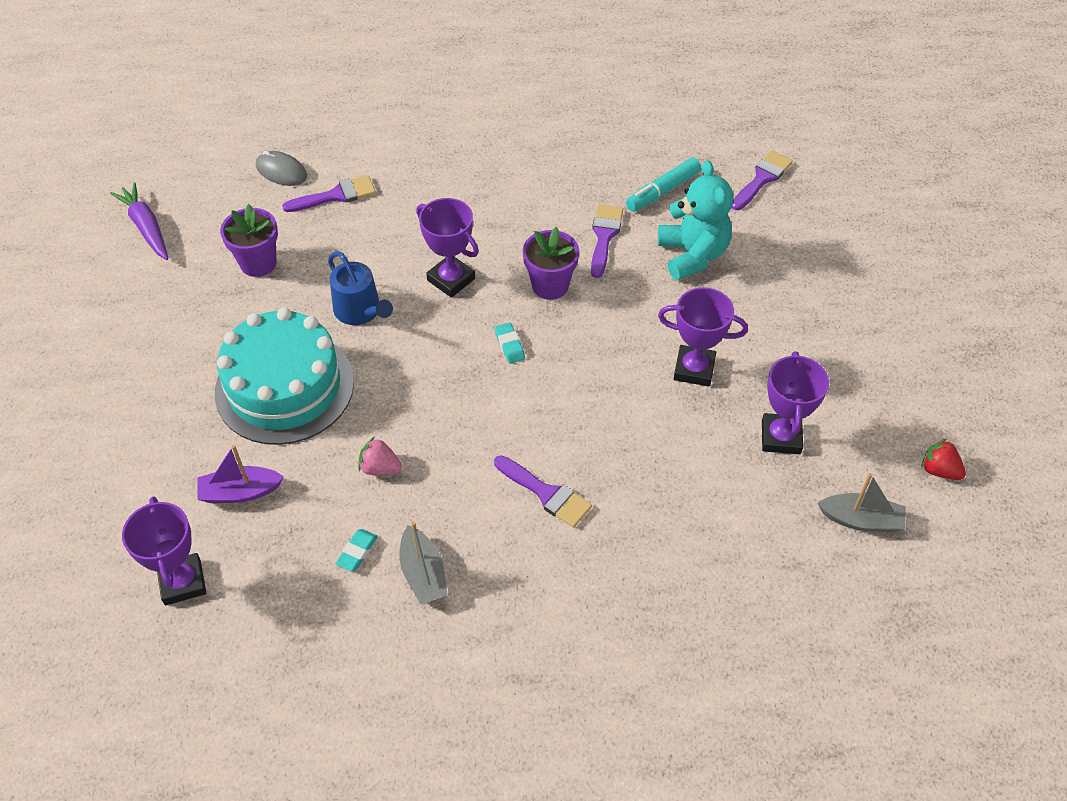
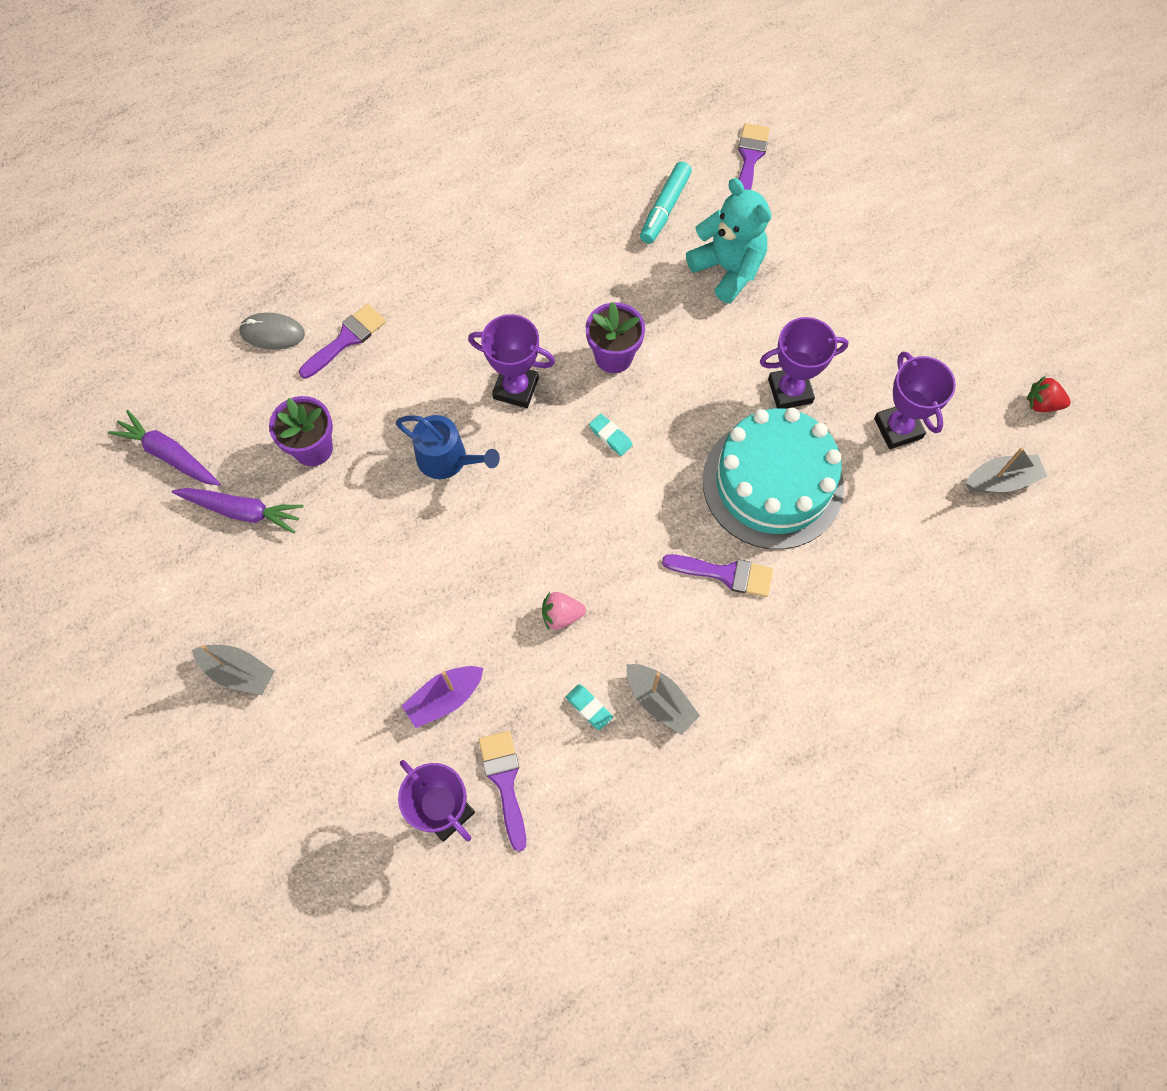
camera: 25 degrees left, 15 degrees up
(91, 403) = (238, 672): none -> grey boat
(173, 287) = (242, 511): none -> purple carrot
(284, 387) = (421, 571): turquoise cake -> turquoise cake (772, 483)
(357, 552) = (589, 708): turquoise eraser -> turquoise eraser turned 45 degrees counterclockwise
(604, 236) = (636, 281): purple brush -> purple brush (505, 781)

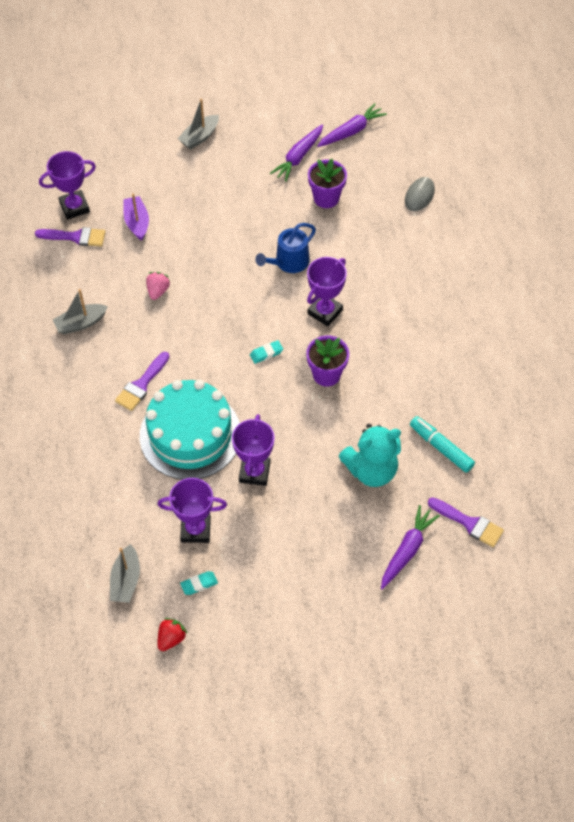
camera: 110 degrees right, 10 degrees down
(346, 339) = (399, 232): purple brush -> none
(589, 708) = (95, 287): turquoise eraser -> turquoise eraser (199, 584)
(812, 207) = (407, 550): none -> purple carrot

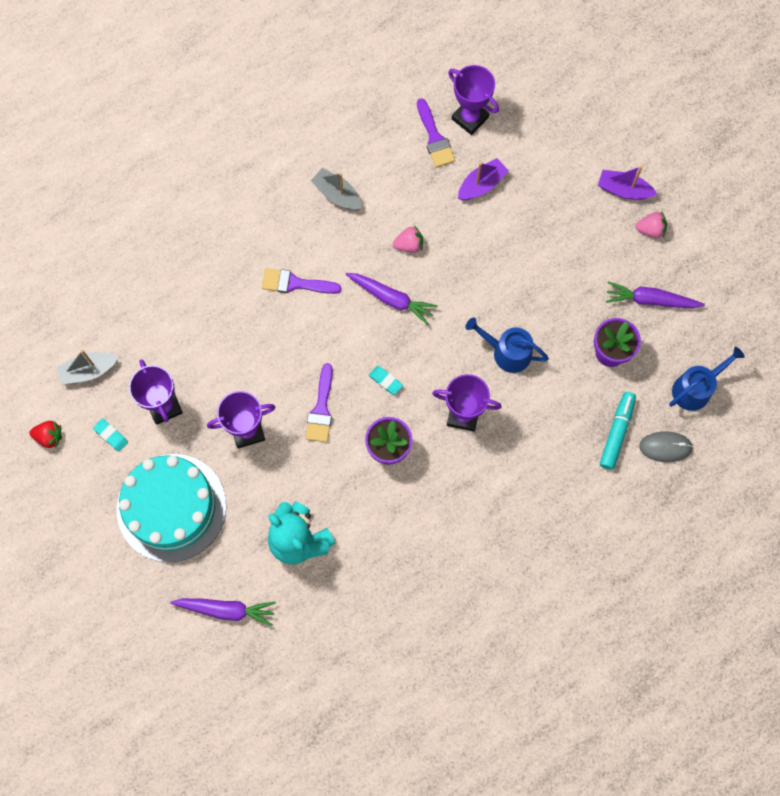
camera: 65 degrees right, 15 degrees up
(190, 435) = (261, 354): turquoise cake -> turquoise cake (171, 507)
(199, 137) = (623, 190): grey boat -> purple boat
(242, 134) = (650, 230): none -> pink strawberry
(351, 131) = (717, 338): purple carrot -> purple carrot (391, 299)
(383, 159) = (695, 388): none -> blue watering can
(441, 447) = (355, 597): turquoise marker -> turquoise marker (616, 432)
(469, 523) = (281, 658): purple brush -> purple brush (321, 409)

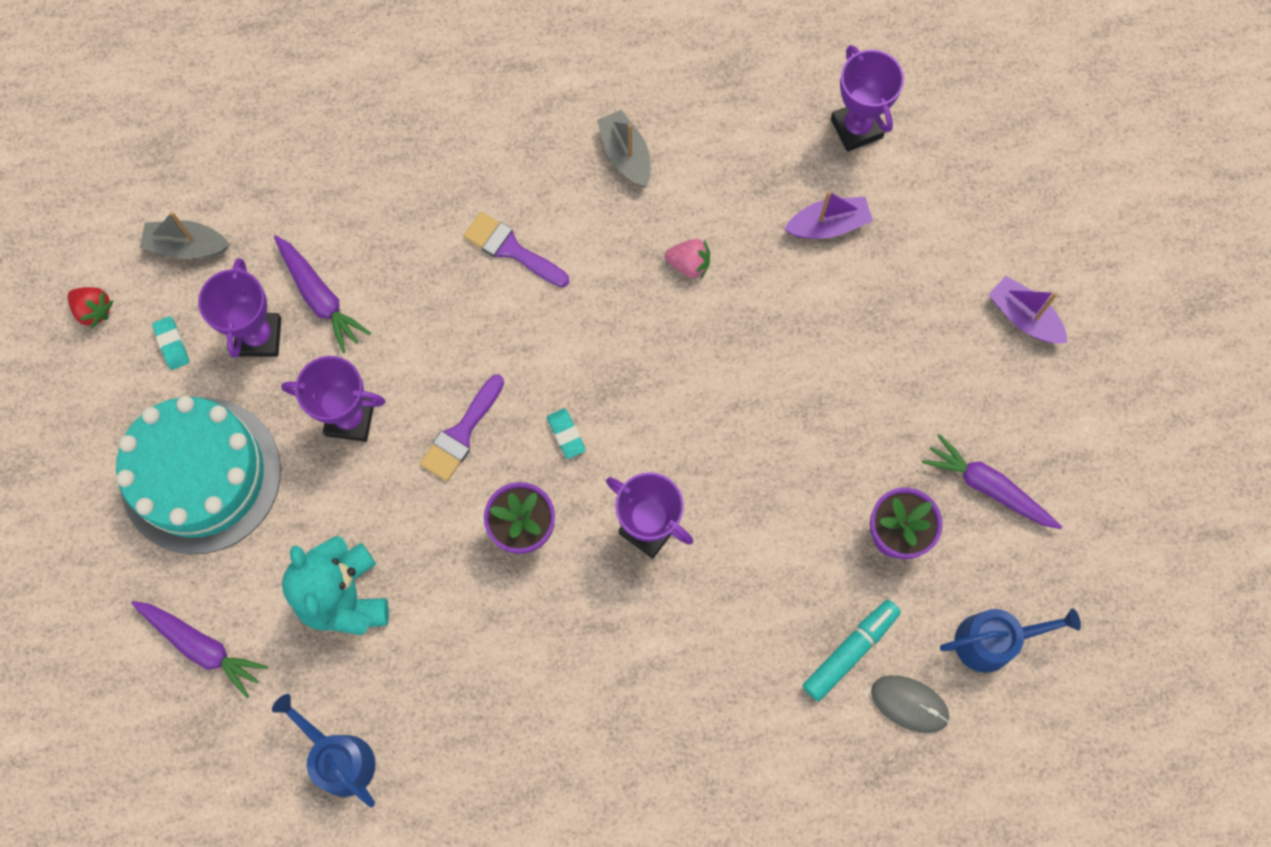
camera: 25 degrees right, 0 degrees up
(391, 299) = (629, 326): purple carrot -> purple carrot (320, 297)
(434, 138) = (795, 135): purple brush -> none
(507, 352) = (751, 470): blue watering can -> blue watering can (339, 758)
(650, 230) = (1035, 389): pink strawberry -> none

